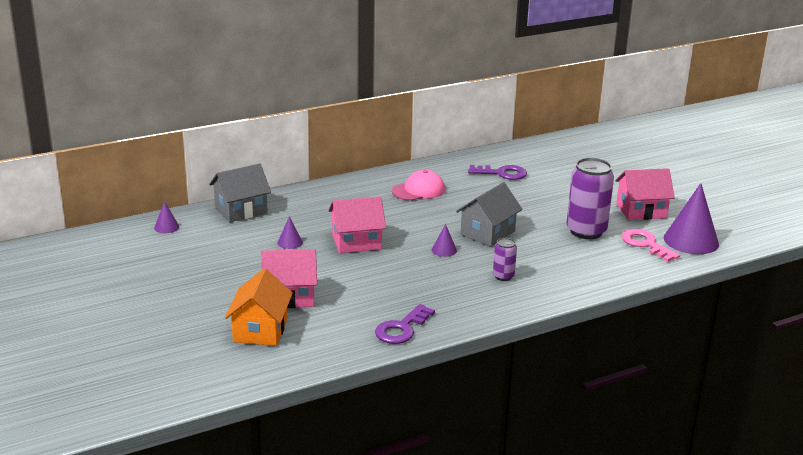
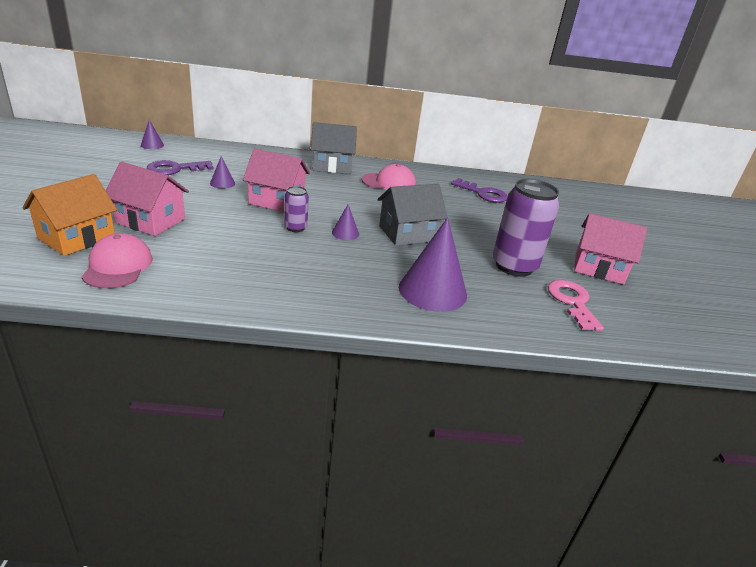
camera: 25 degrees right, 5 degrees up
(241, 210) = (224, 152): grey house -> grey house (332, 166)
(326, 337) = (118, 266): none -> pink cap
(401, 329) = (198, 286): purple key -> purple key (175, 169)
(503, 276) = (372, 276): purple can -> purple can (295, 228)
(691, 240) = (634, 318): purple cone -> purple cone (432, 291)

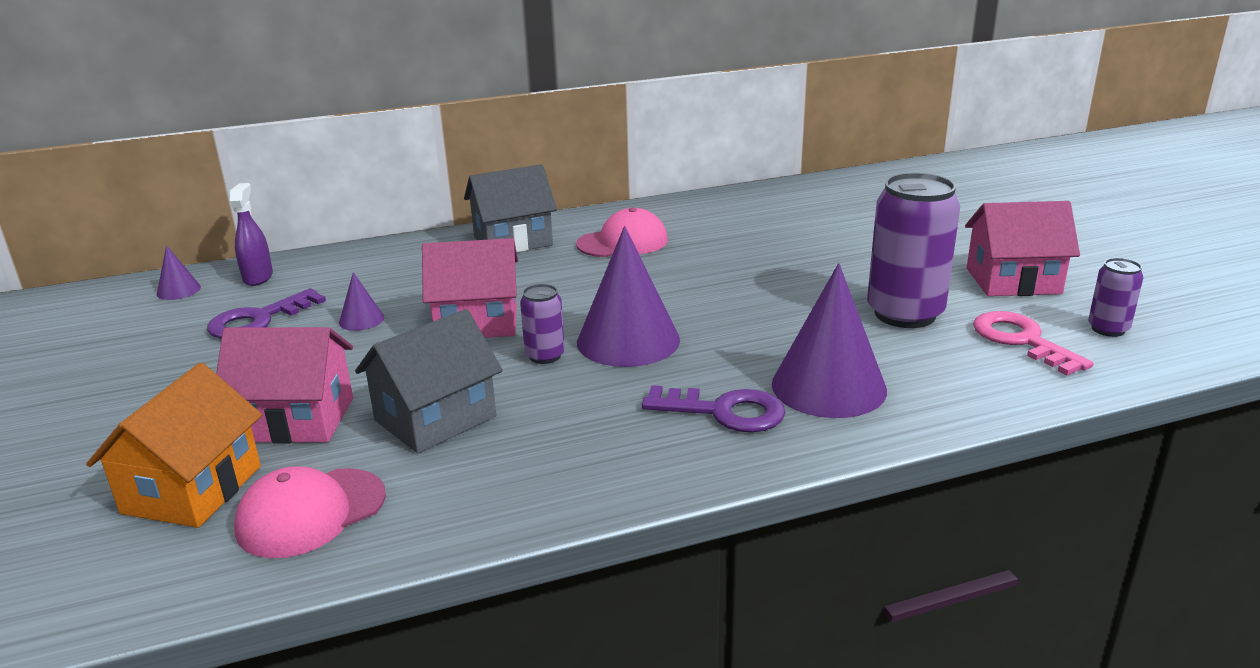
camera: 15 degrees left, 5 degrees down
(118, 266) = (311, 513): pink cap -> pink cap turned 105 degrees counterclockwise
(193, 149) = (258, 277): none -> purple spray bottle
(345, 233) = (628, 340): purple cone -> purple cone, size x2.20
(407, 233) = (719, 312): grey house -> grey house (435, 418)
(483, 193) = (771, 219): purple key -> purple key (725, 412)
(634, 313) = (1108, 329): none -> purple can

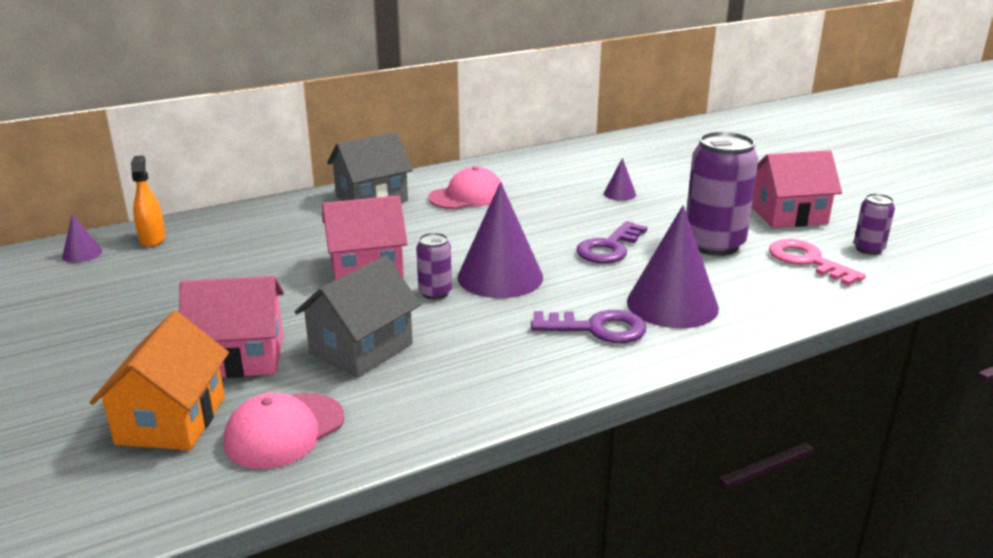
camera: 10 degrees left, 0 degrees up
(258, 277) = (152, 239): purple spray bottle -> orange spray bottle
(258, 320) = (169, 276): purple key -> purple key (609, 248)
(361, 320) = (263, 271): purple cone -> purple cone (619, 194)

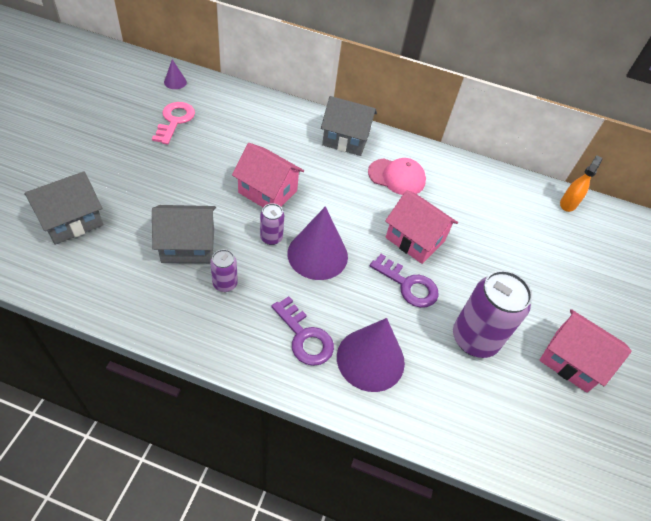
camera: 40 degrees right, 25 degrees up
(152, 239) = (212, 93): orange spray bottle -> orange spray bottle (568, 204)
(171, 420) = (71, 220): orange house -> grey house
(240, 357) = (140, 205): pink house -> pink house (415, 239)
(284, 431) = (95, 267): pink cap -> none
(609, 248) = (408, 285): purple key -> purple key turned 135 degrees counterclockwise
(619, 194) = (488, 247): purple cone -> none
(807, 261) = (511, 407): pink key -> pink key (175, 120)
(868, 249) = (574, 439): purple can -> purple can (225, 284)

